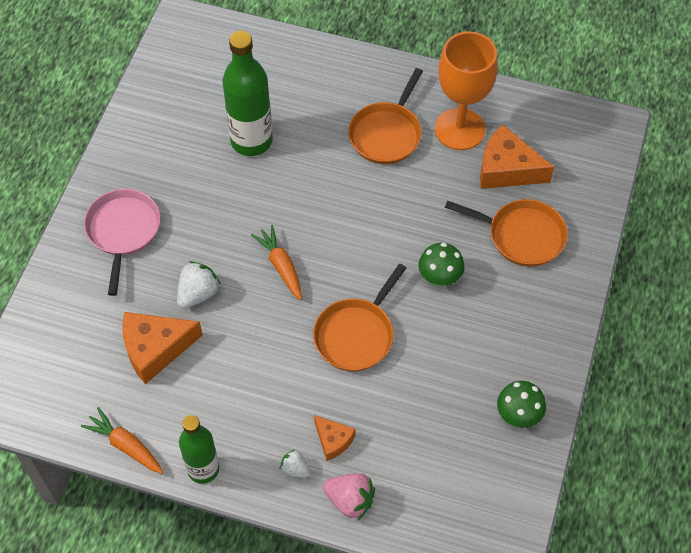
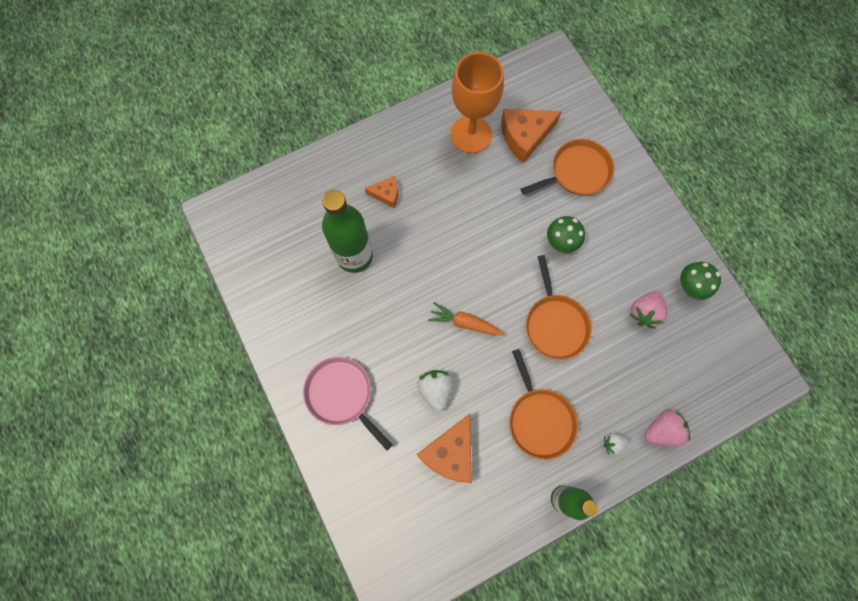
camera: 45 degrees left, 15 degrees up
(126, 445) = (503, 533): orange carrot -> none
(333, 440) = (613, 403): orange cheese -> orange cheese (386, 194)
(386, 134) = (432, 176): orange pan -> orange pan (539, 419)
(448, 397) = (644, 312): none -> pink strawberry

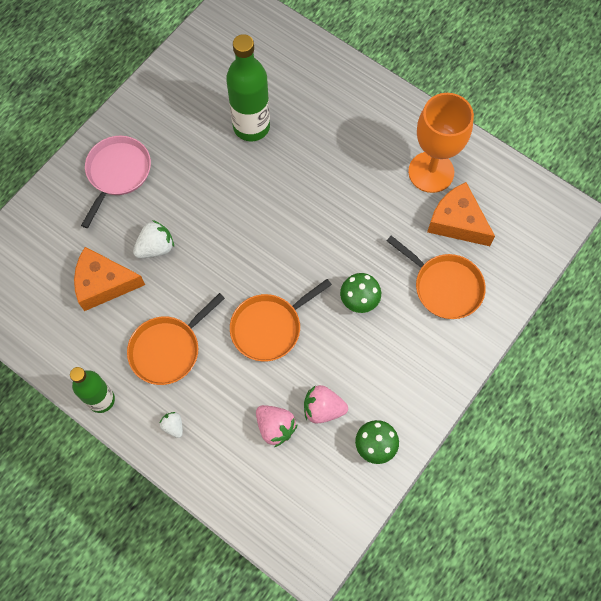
camera: 65 degrees right, 5 degrees down
(386, 194) = (326, 126): orange cheese -> none
(465, 323) = (232, 246): orange carrot -> none
(662, 430) = (206, 469): pink strawberry -> pink strawberry (275, 427)

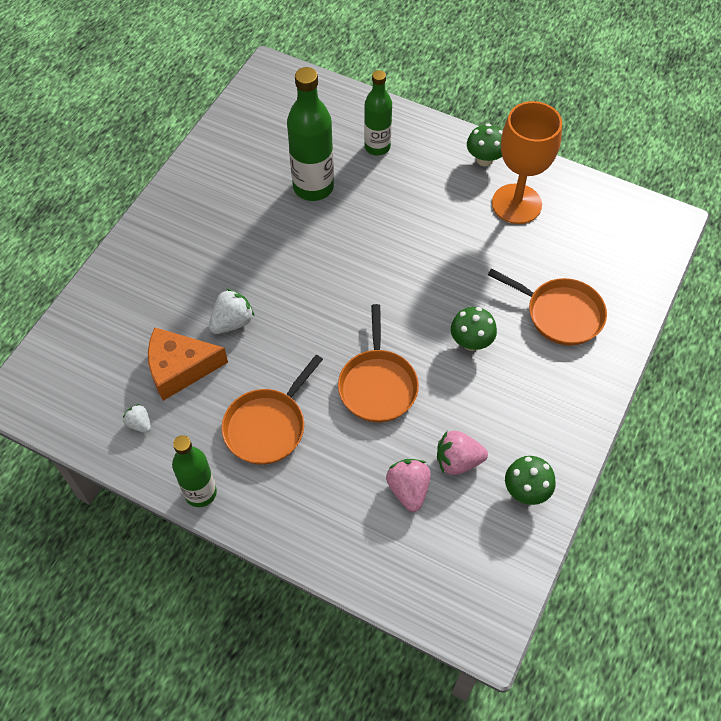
camera: 10 degrees left, 10 degrees down
(117, 173) = (174, 253): pink pan -> none
(173, 426) = (290, 508): white strawberry -> white strawberry (139, 424)
(269, 327) = (377, 385): orange pan -> orange pan turned 45 degrees counterclockwise
(275, 427) = (408, 489): pink strawberry -> pink strawberry turned 135 degrees counterclockwise
(317, 94) = (377, 147): none -> green bottle
(412, 122) = (484, 159): none -> green mushroom
(457, 222) = (556, 248): orange cheese -> none

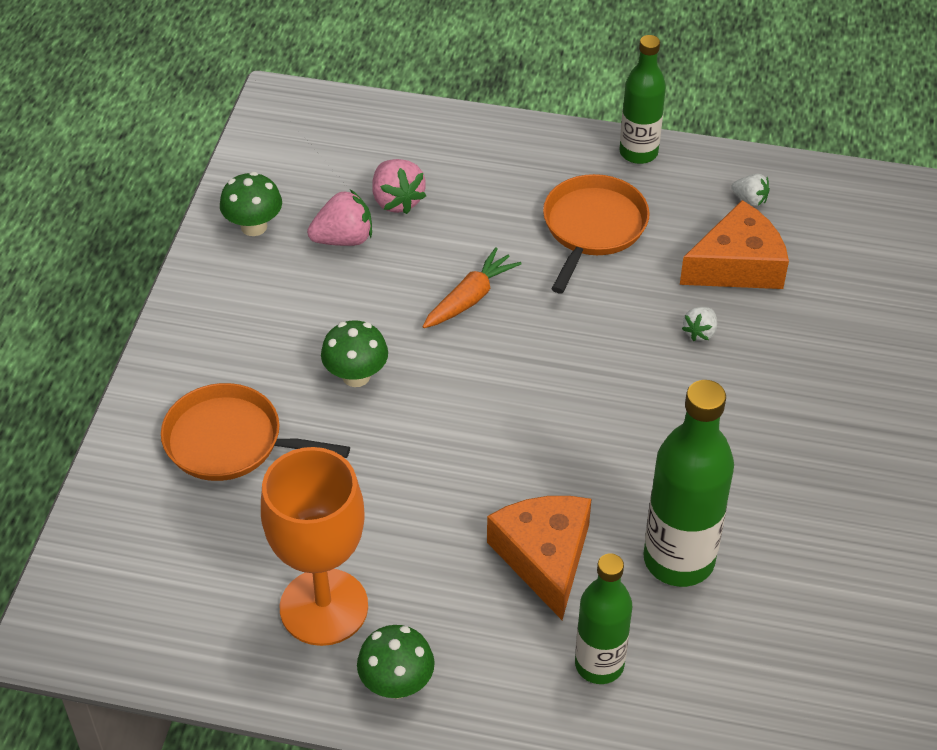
camera: 165 degrees right, 10 degrees down
(232, 322) = (700, 332): white strawberry -> white strawberry, size x0.60
(377, 385) = (470, 298): orange pan -> orange carrot
(387, 204) = (544, 557): none -> orange cheese

